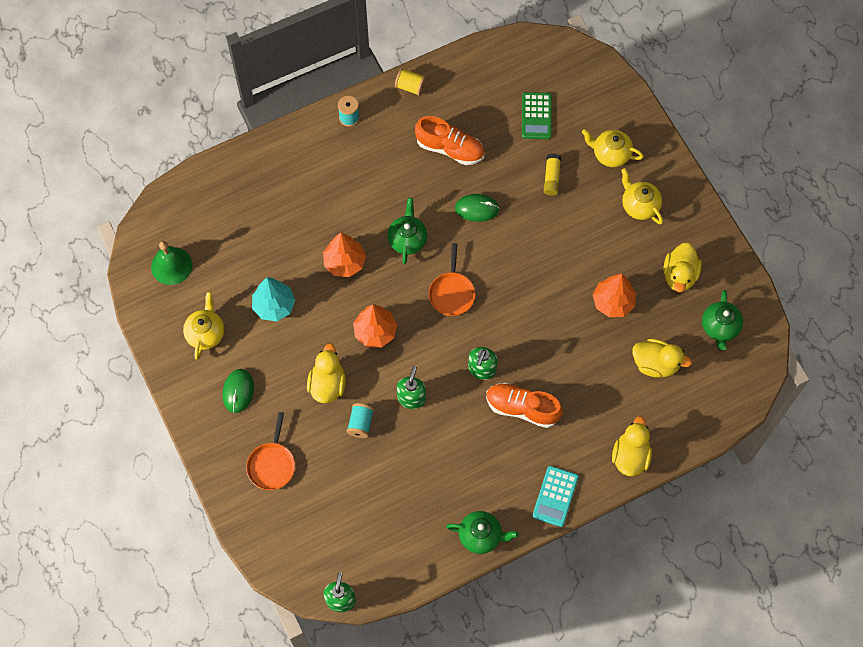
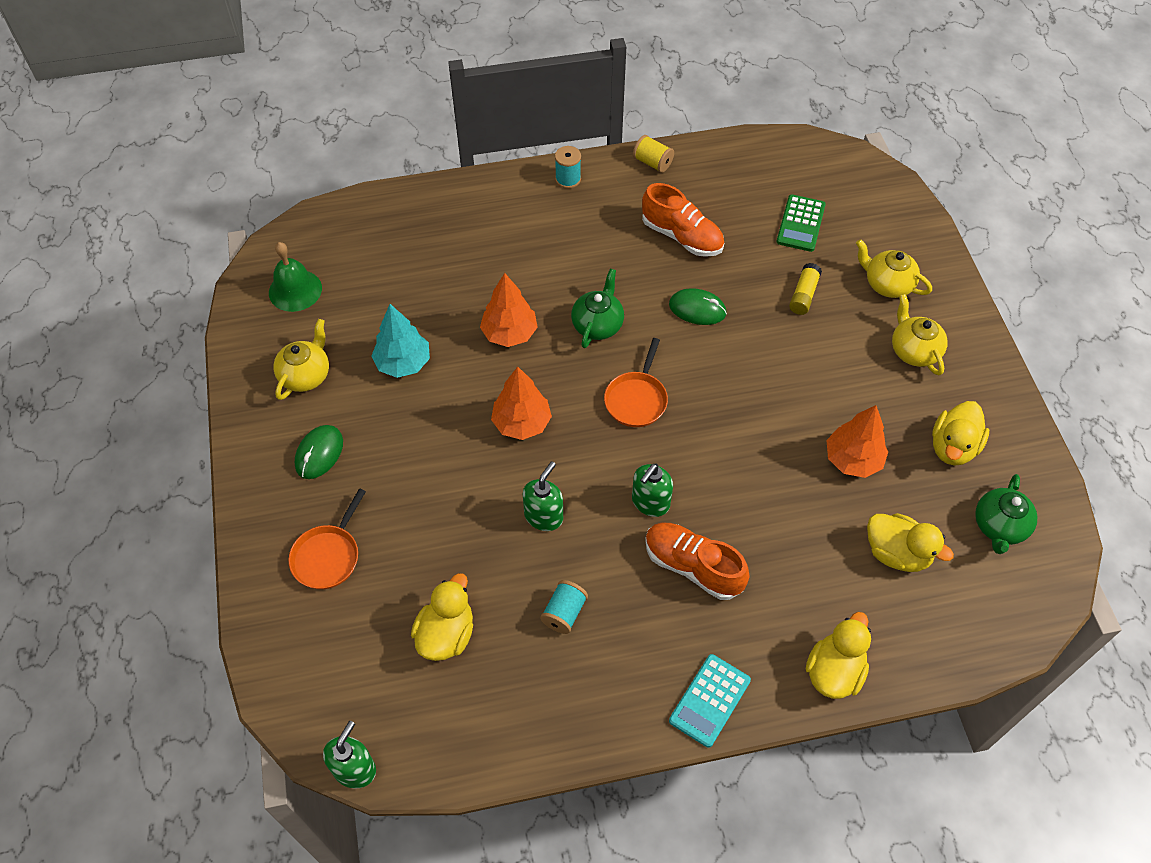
camera: 15 degrees right, 10 degrees down
(327, 384) = (437, 472): yellow duck -> yellow duck (446, 634)
(360, 424) = (464, 533): turquoise spool -> turquoise spool (564, 613)
(481, 536) = (586, 729): green teapot -> none

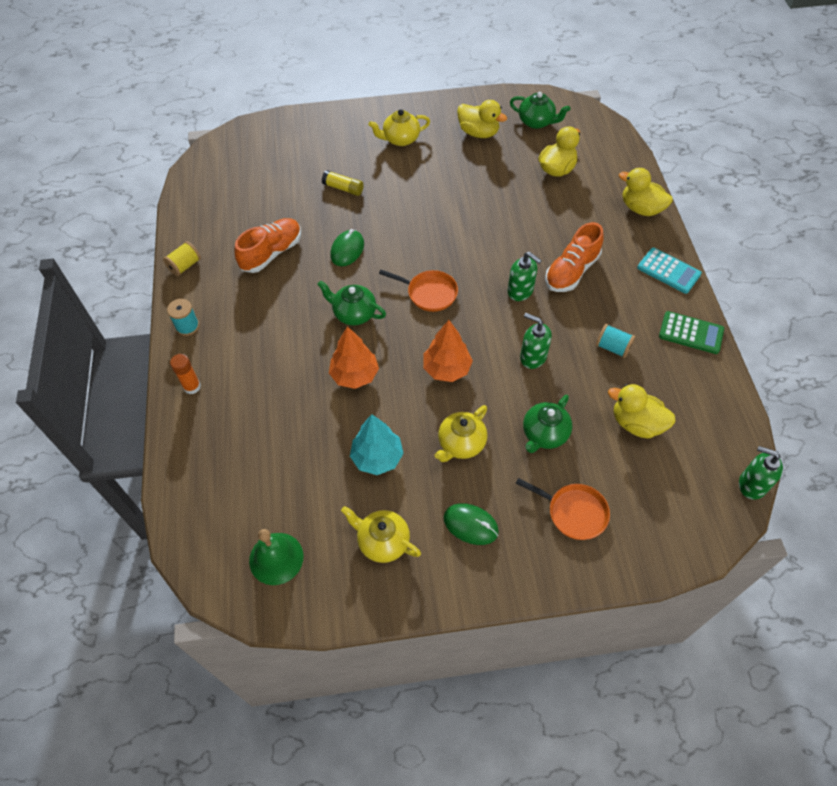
camera: 85 degrees left, 0 degrees up
(431, 527) = (544, 434): none -> green teapot
(490, 196) = (192, 387): none -> orange glue stick
(800, 223) = (274, 182): green calculator -> green calculator (691, 333)
(852, 460) = (487, 180): orange tree -> none
(887, 284) = (341, 144): yellow teapot -> yellow teapot (461, 444)

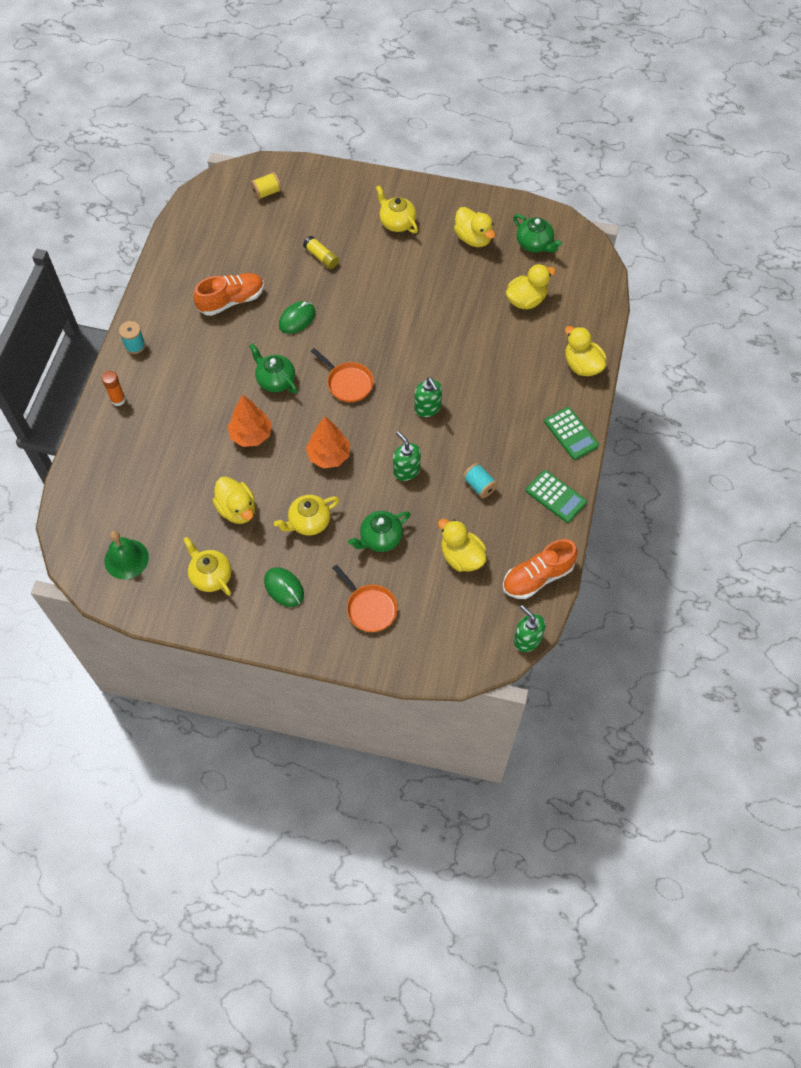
camera: 20 degrees right, 5 degrees up
(185, 266) = (154, 289): yellow spool -> yellow spool (266, 192)
(377, 457) = (237, 509): turquoise tree -> yellow duck
(400, 139) = (397, 222): yellow teapot -> yellow teapot turned 45 degrees clockwise
(571, 271) = (483, 404): orange shoe -> orange shoe (537, 577)
(668, 271) = (571, 433): turquoise calculator -> green calculator

